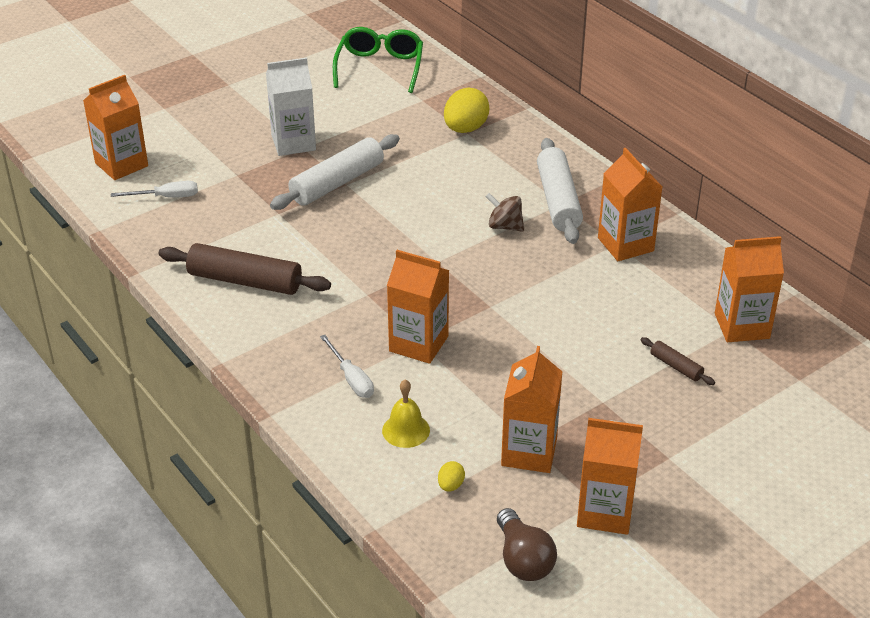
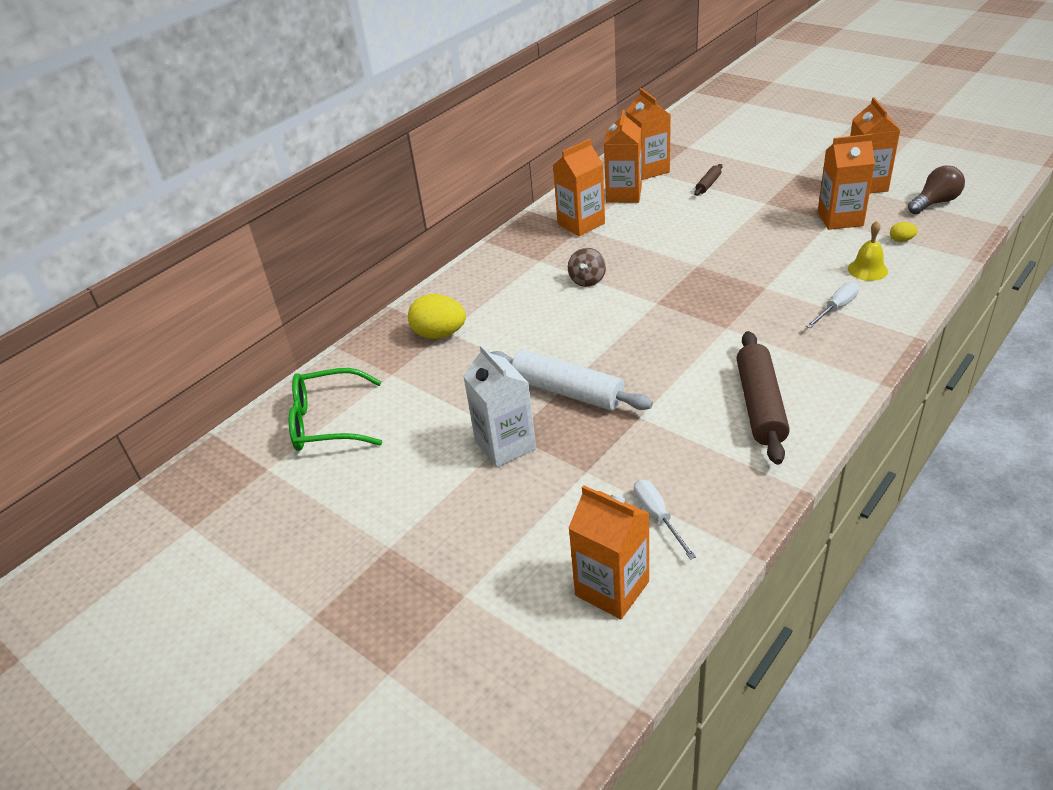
camera: 100 degrees left, 0 degrees up
(418, 343) = (768, 287): orange carton -> orange carton (624, 194)
(558, 200) = (536, 262): white rolling pin -> none

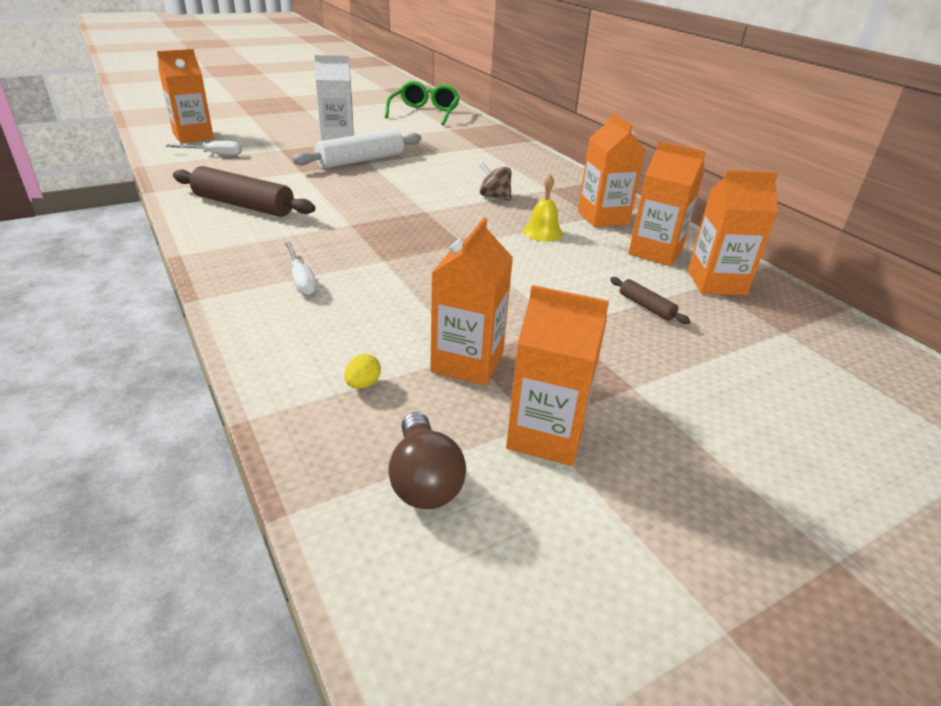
camera: 105 degrees right, 5 degrees down
(439, 334) = (479, 145): yellow egg -> none
(867, 270) = (336, 327): yellow bell -> yellow bell (542, 232)

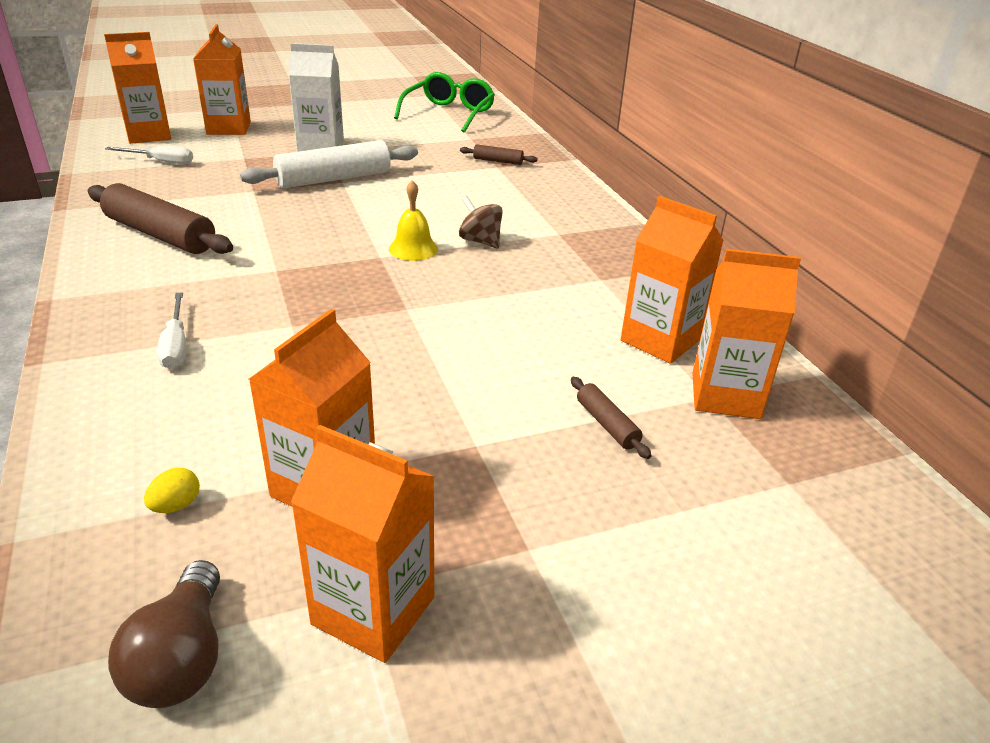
camera: 10 degrees right, 0 degrees up
(479, 143) = (498, 161): none -> brown rolling pin
(542, 232) = (519, 298): yellow bell -> yellow bell (413, 249)
(603, 218) = (612, 282): orange carton -> orange carton (229, 128)

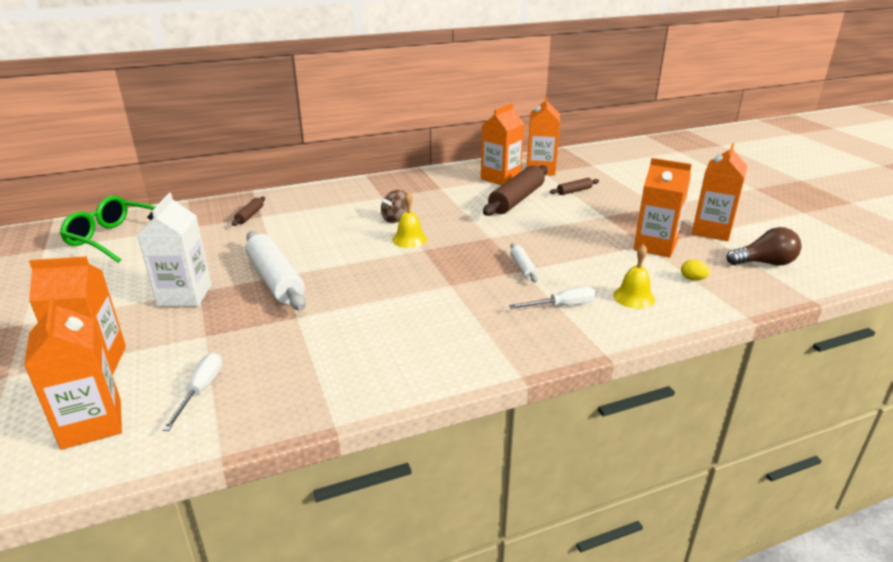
camera: 90 degrees left, 5 degrees down
(158, 416) = (634, 297): none -> yellow bell
(160, 234) = (395, 348): brown rolling pin -> brown rolling pin (516, 199)
(298, 326) = (523, 267): none -> white rolling pin

